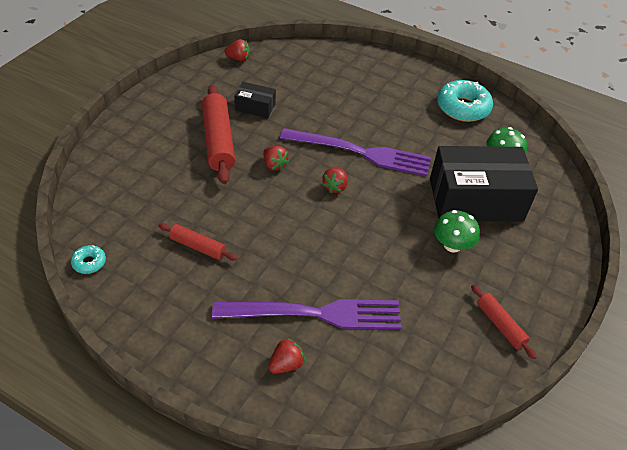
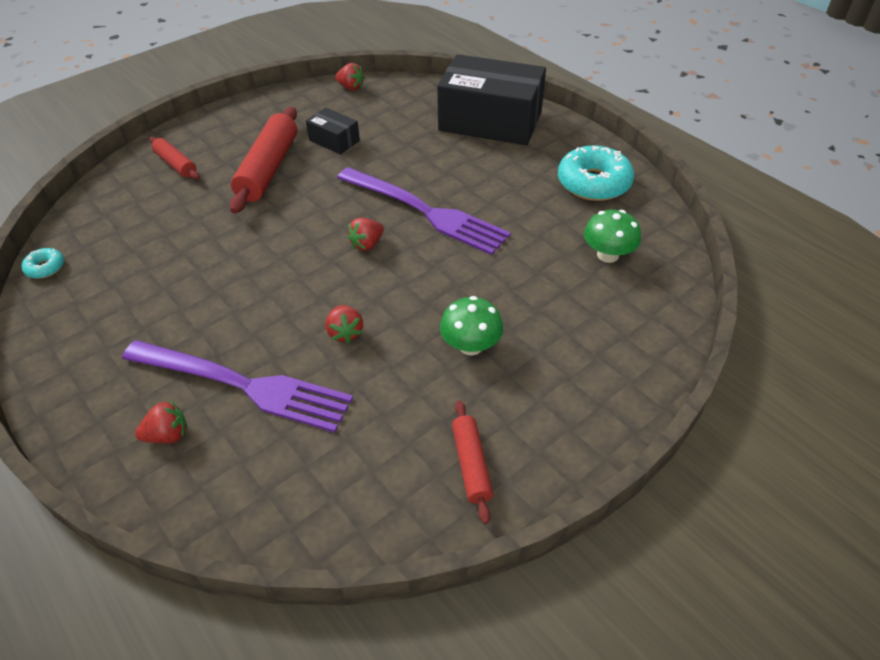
camera: 25 degrees right, 0 degrees up
(197, 246) = (166, 276): red rolling pin -> red rolling pin (176, 164)
(274, 165) = (312, 206): red strawberry -> red strawberry (345, 333)
(475, 199) = (539, 296): black box -> black box (490, 121)

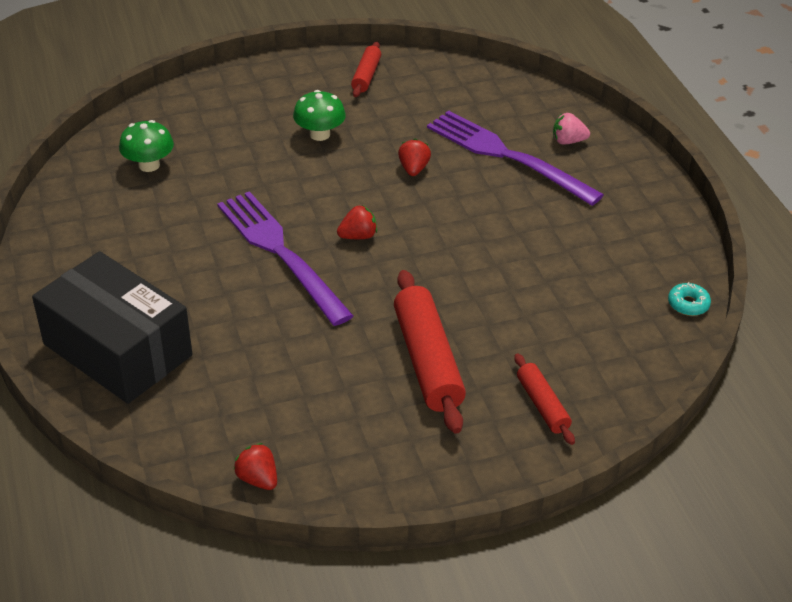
camera: 160 degrees left, 5 degrees down
(168, 435) = (568, 141): red strawberry -> pink strawberry
(269, 169) = (427, 361): red rolling pin -> red rolling pin turned 45 degrees counterclockwise
(334, 140) = (329, 381): black box -> none
(593, 183) = (86, 233): turquoise donut -> none

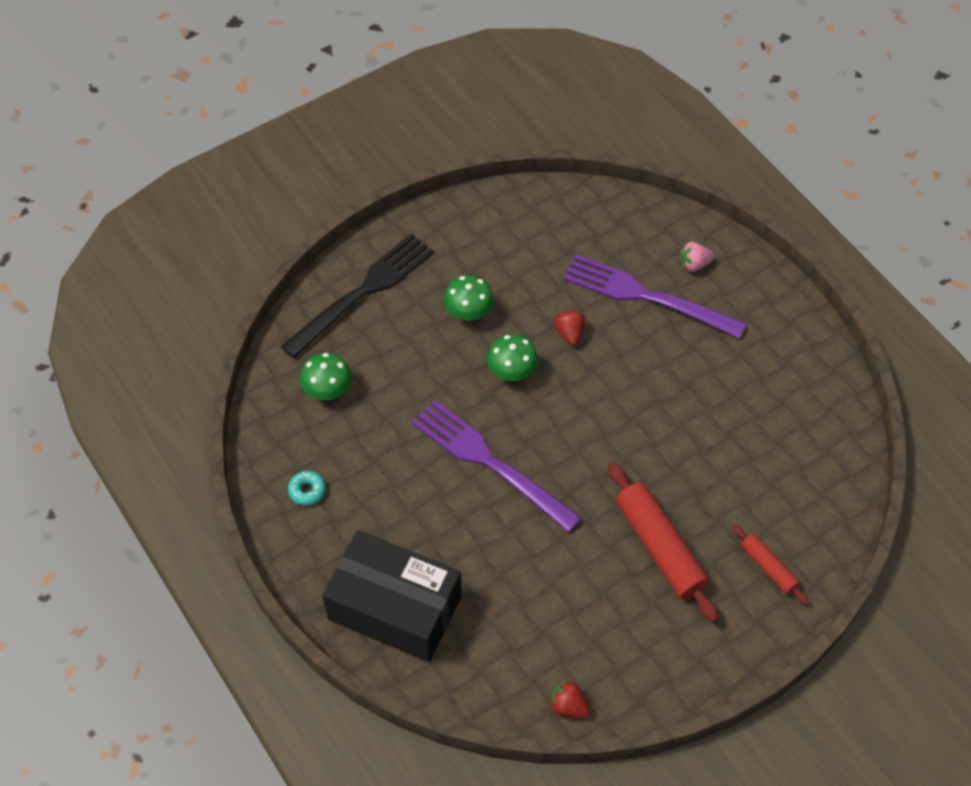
camera: 15 degrees left, 15 degrees up
(225, 101) = (363, 291): none -> black fork
(340, 186) = (512, 371): none -> green mushroom
(358, 236) = (550, 426): red strawberry -> none
(366, 76) = (483, 226): red rolling pin -> none
(688, 304) = (852, 428): turquoise donut -> turquoise donut (307, 490)

